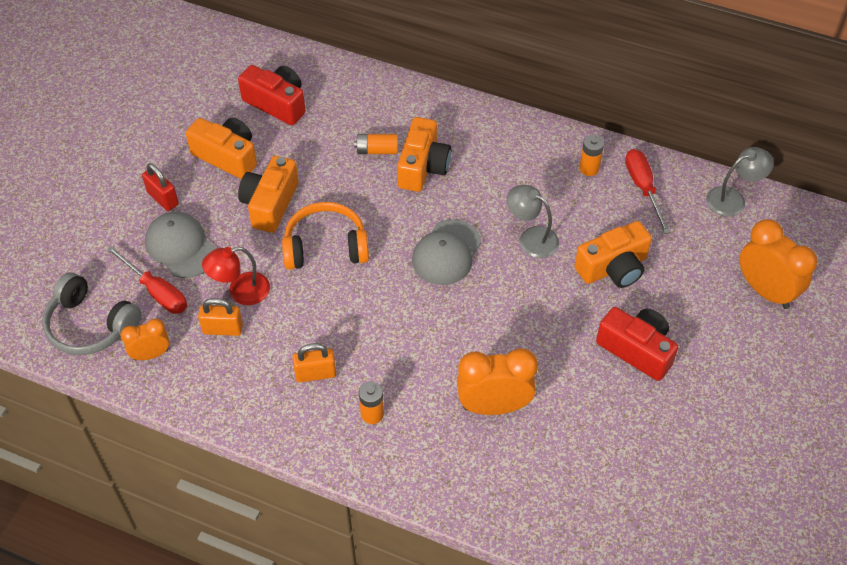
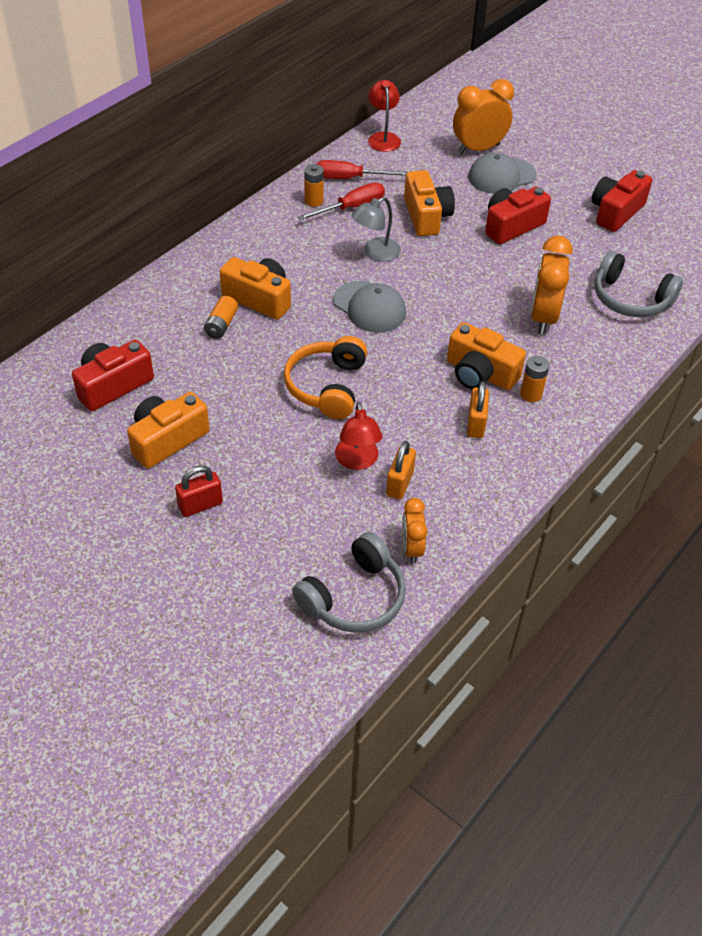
camera: 75 degrees left, 5 degrees down
(156, 291) = (330, 531): red screwdriver -> red screwdriver (352, 208)
(181, 247) = (277, 500): grey cap -> grey cap (501, 176)
(270, 204) = (252, 417): orange camera -> orange camera (480, 373)
(562, 488) = (630, 299): none -> grey headphones
(719, 452) = (615, 212): none -> red camera
(733, 199) = (383, 138): grey lamp -> red lamp

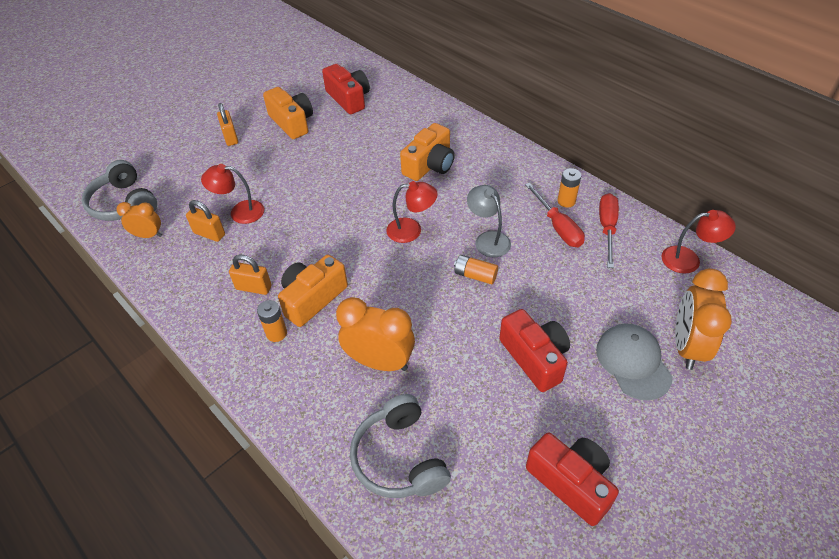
camera: 100 degrees right, 0 degrees up
(200, 505) = (230, 137): red padlock -> orange padlock
(221, 325) = (401, 145): orange battery -> orange battery (475, 275)
(327, 386) = (321, 199): orange headphones -> none
(369, 307) = (411, 230): grey cap -> red lamp
(426, 216) = (548, 283): orange camera -> none
(478, 149) = (687, 346): orange clock -> orange clock turned 150 degrees counterclockwise
(630, 299) = (399, 458): grey headphones -> grey headphones turned 60 degrees counterclockwise

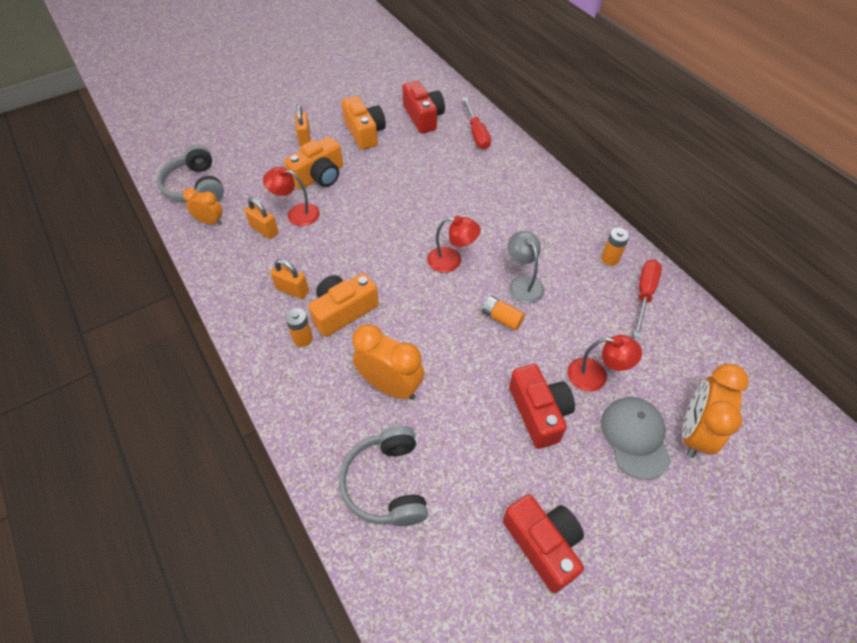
camera: 10 degrees right, 5 degrees up
(430, 165) = (485, 198): orange camera -> orange camera (319, 176)
(558, 227) = (595, 284): red screwdriver -> red screwdriver (476, 134)
(688, 259) = (719, 342): red lamp -> red lamp (595, 376)

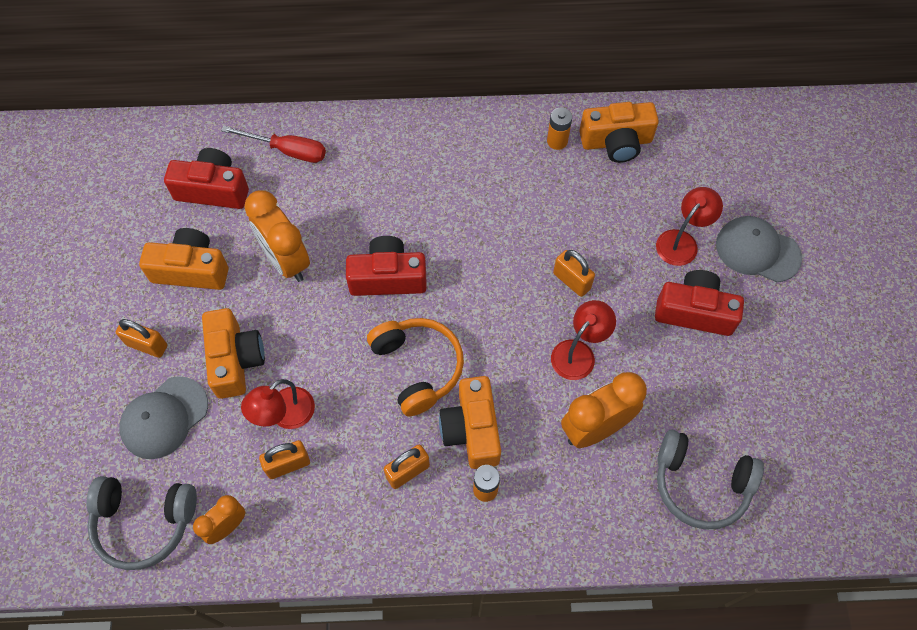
camera: 60 degrees left, 10 degrees up
(264, 165) = (164, 418): none -> grey cap
(371, 261) = (417, 367): none -> orange headphones
(452, 261) = (468, 285): red lamp -> red lamp (578, 353)
(501, 318) = (571, 281): orange battery -> orange padlock
(523, 284) = (540, 236): grey lamp -> none
(543, 544) = (817, 383): red camera -> red camera (388, 277)
(644, 294) = (616, 142): red screwdriver -> orange camera
(694, 432) = (775, 203): orange clock -> orange clock (286, 260)

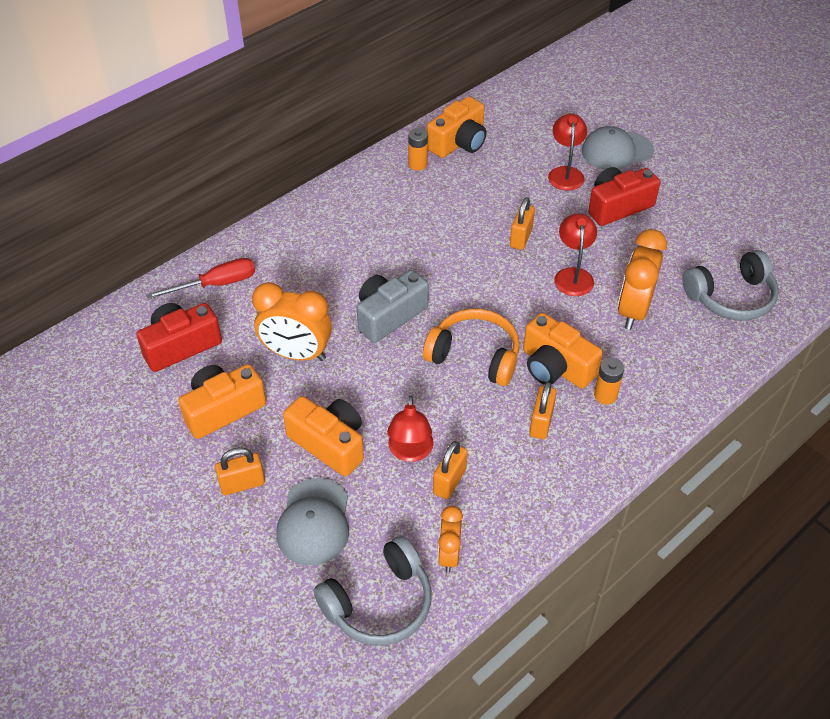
camera: 40 degrees left, 15 degrees down
(388, 277) = (389, 315): red camera -> grey camera
(571, 281) = (521, 238): orange padlock -> orange padlock turned 75 degrees counterclockwise

